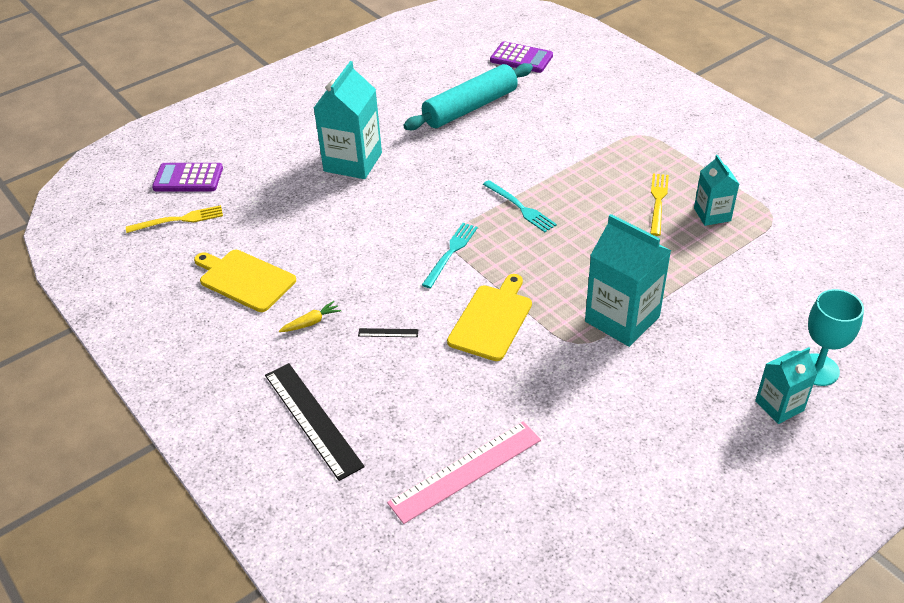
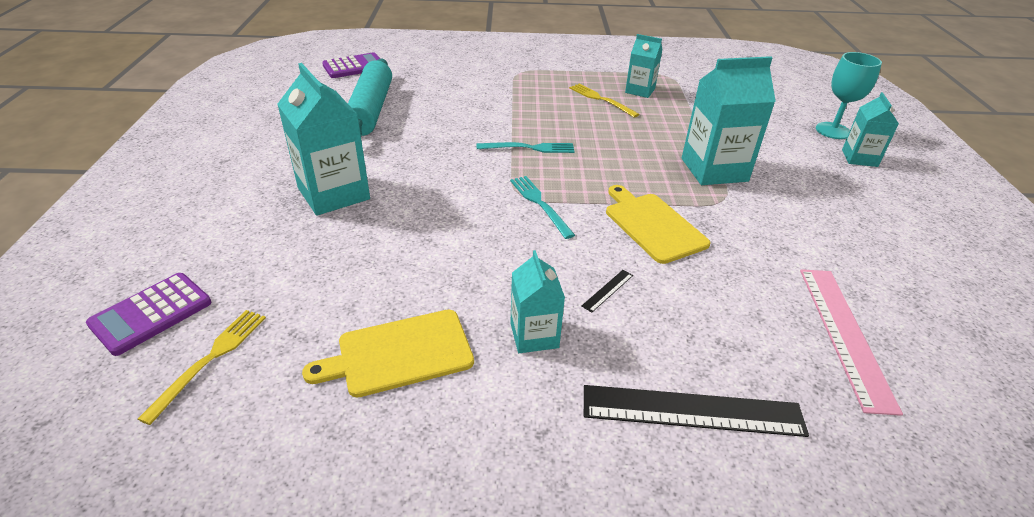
camera: 55 degrees left, 5 degrees down
(311, 322) = (534, 335): yellow carrot -> turquoise carton

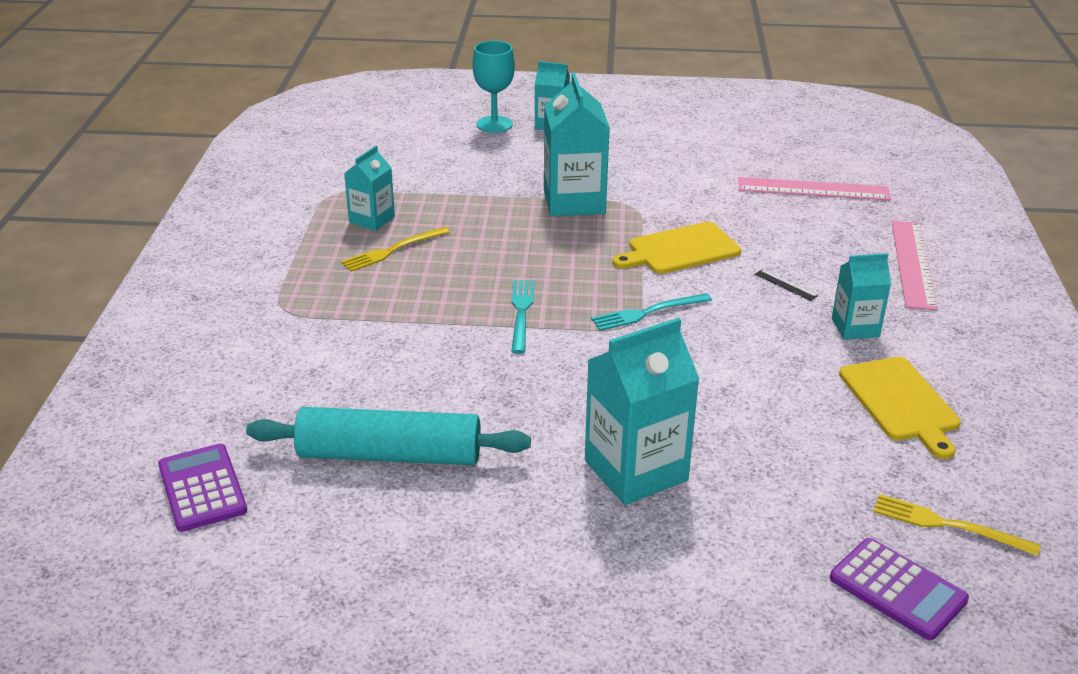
camera: 85 degrees left, 5 degrees down
(692, 411) = (913, 264): black ruler -> pink ruler

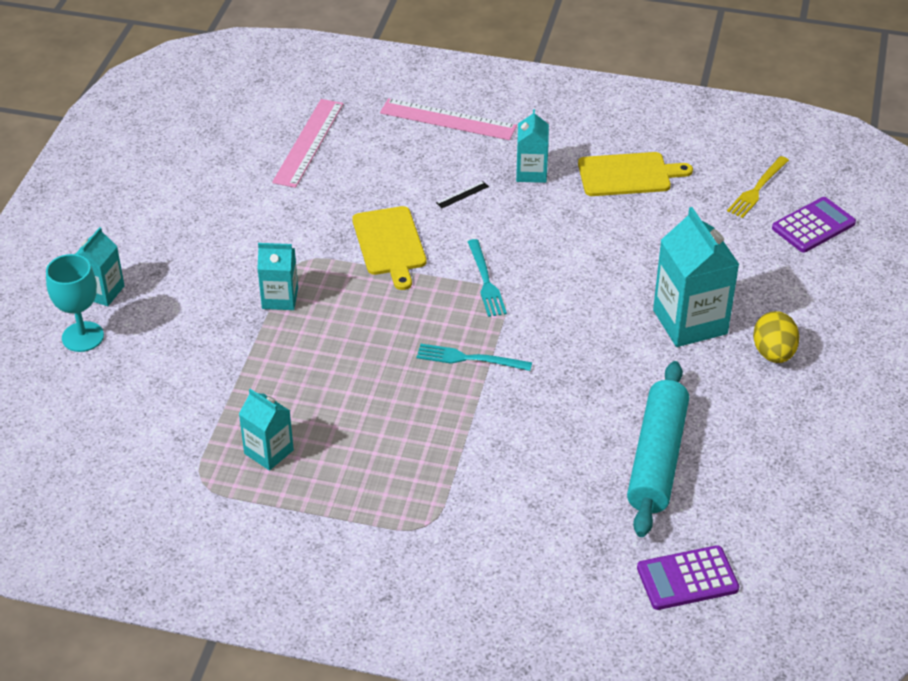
camera: 80 degrees left, 10 degrees up
(393, 250) = (336, 438): yellow fork -> none
(574, 201) = (280, 298): turquoise carton -> turquoise carton, size x0.58
(600, 551) = (773, 353): none -> yellow egg

